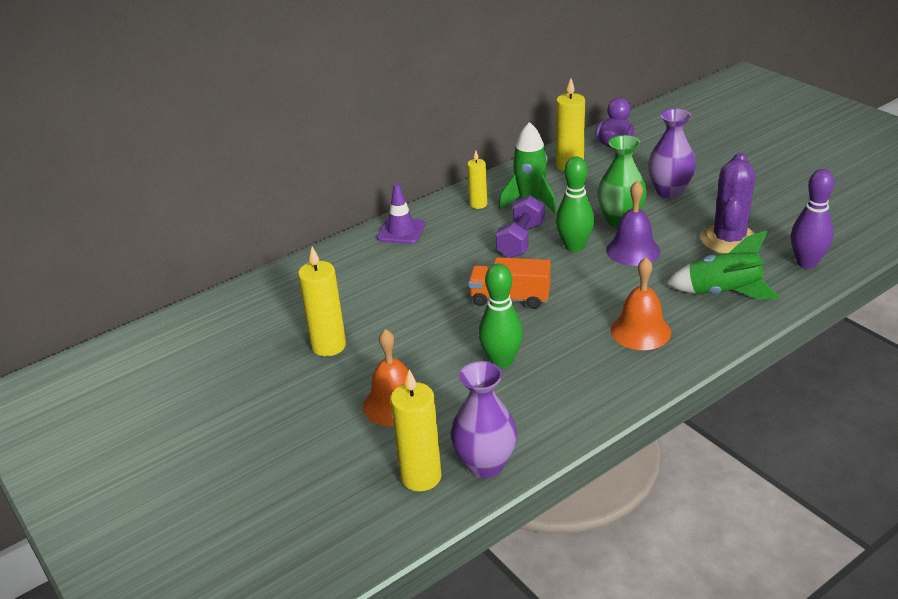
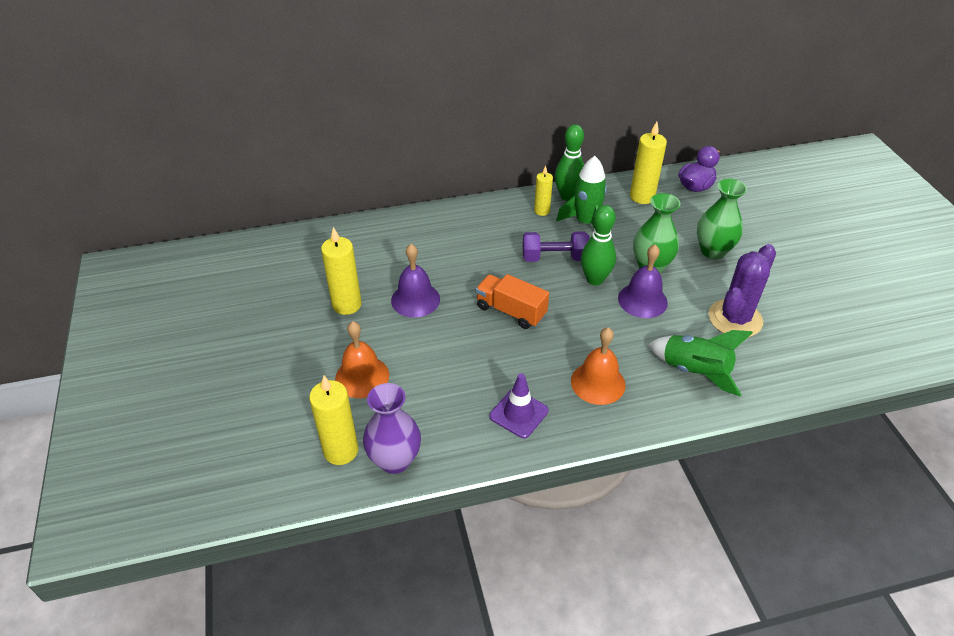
camera: 20 degrees right, 10 degrees up
(401, 231) = (465, 217): purple traffic cone -> purple traffic cone (519, 413)
(402, 318) = (415, 299): none -> purple bell
(501, 361) = (466, 369): green bowling pin -> green bowling pin (568, 196)
(520, 240) = (554, 258): purple dumbbell -> purple dumbbell turned 45 degrees clockwise
(669, 192) = (713, 251): purple vase -> green vase
(806, 263) = (792, 368): purple bowling pin -> none

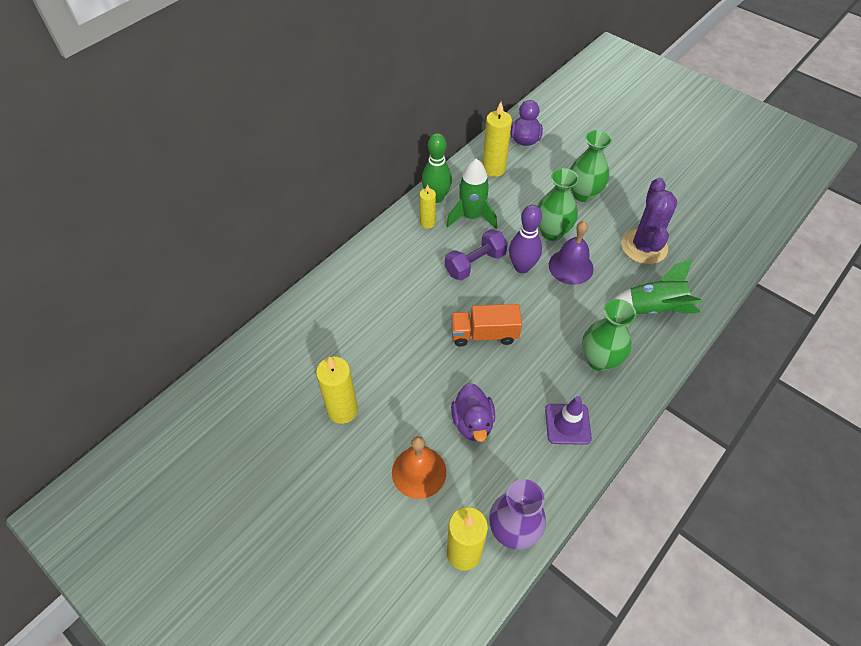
camera: 35 degrees left, 10 degrees up
(415, 299) = (398, 369): purple bell -> none
(438, 367) = (472, 422): none -> purple duck
(595, 279) = (522, 267): green bowling pin -> purple bowling pin
(598, 383) = (599, 360): orange bell -> green vase

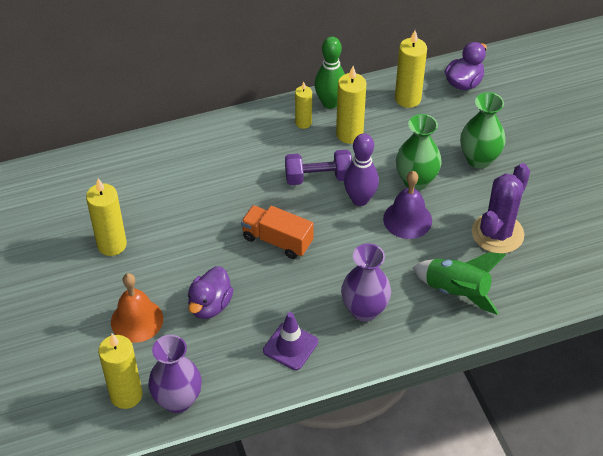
camera: 30 degrees right, 5 degrees down
(471, 216) = (349, 134): green rocket -> yellow candle
(599, 360) = (364, 310): green vase -> purple vase

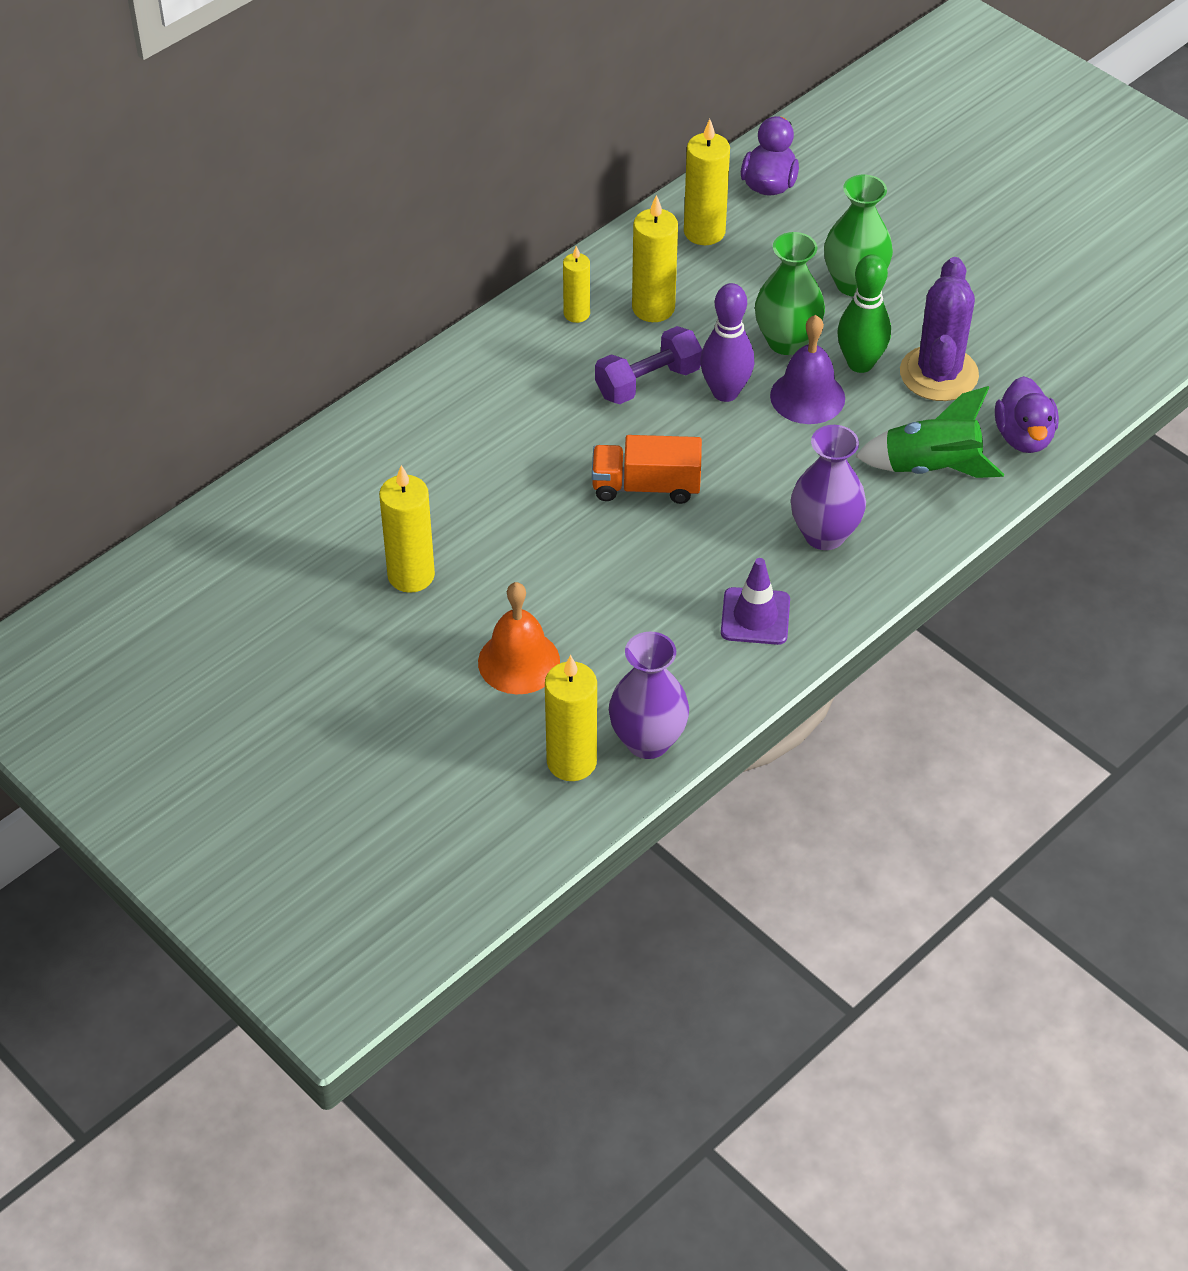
camera: 25 degrees left, 0 degrees up
(210, 305) = (609, 604): purple duck -> purple duck (1023, 437)
(330, 103) = (597, 274): green bowling pin -> green bowling pin (860, 363)

